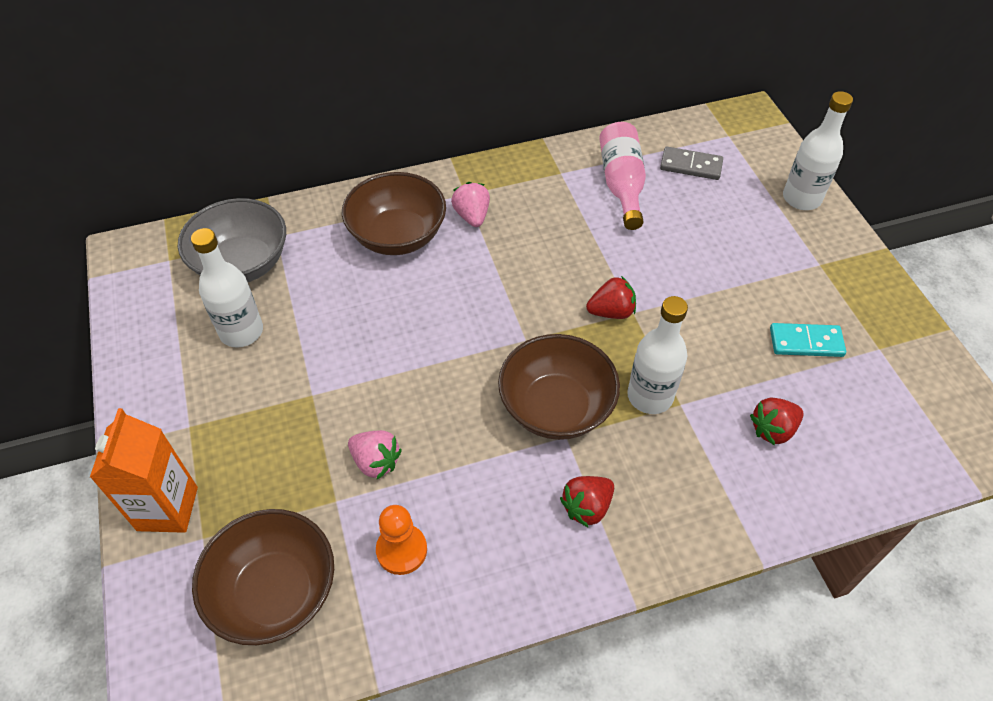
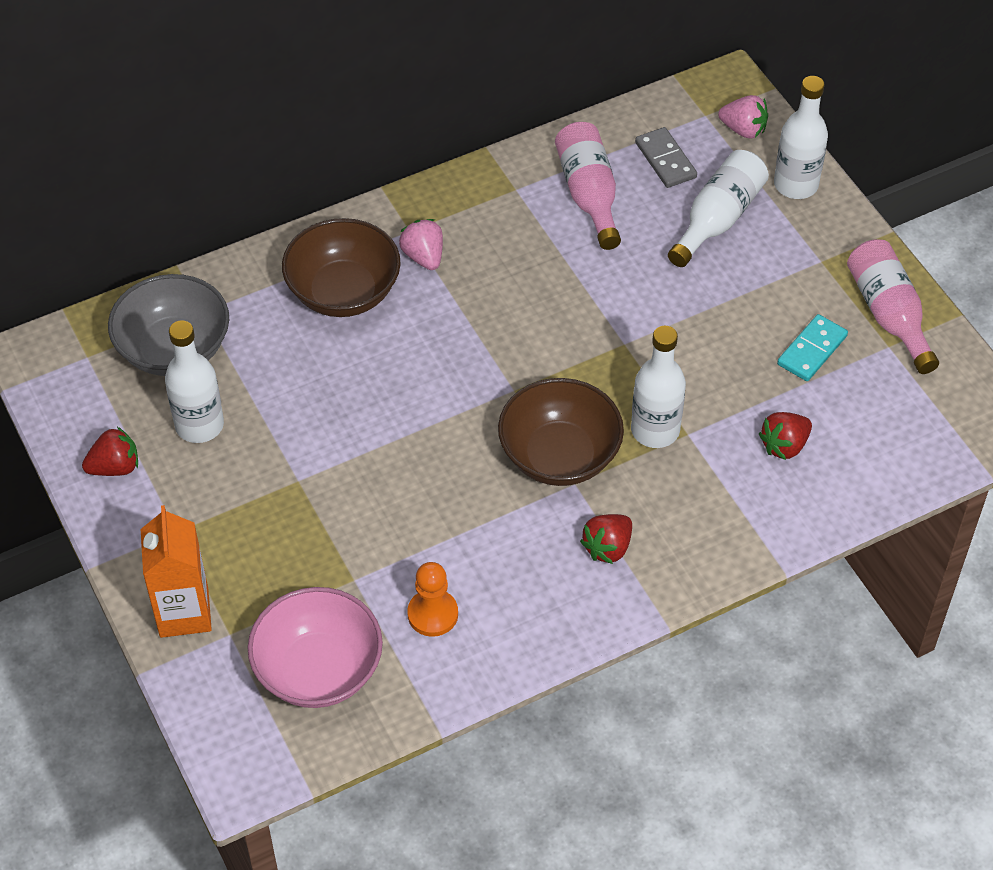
camera: 10 degrees left, 0 degrees up
(275, 592) = (318, 670): brown bowl -> pink bowl
(376, 462) = (384, 537): pink strawberry -> pink strawberry (743, 130)
(611, 312) = (601, 346): red strawberry -> red strawberry (115, 467)
(691, 165) = (665, 160): grey domino -> grey domino turned 60 degrees clockwise
(730, 217) = (718, 219): none -> white bottle
(806, 342) = (812, 350): turquoise domino -> turquoise domino turned 45 degrees counterclockwise
(880, 319) = (888, 314): none -> pink bottle

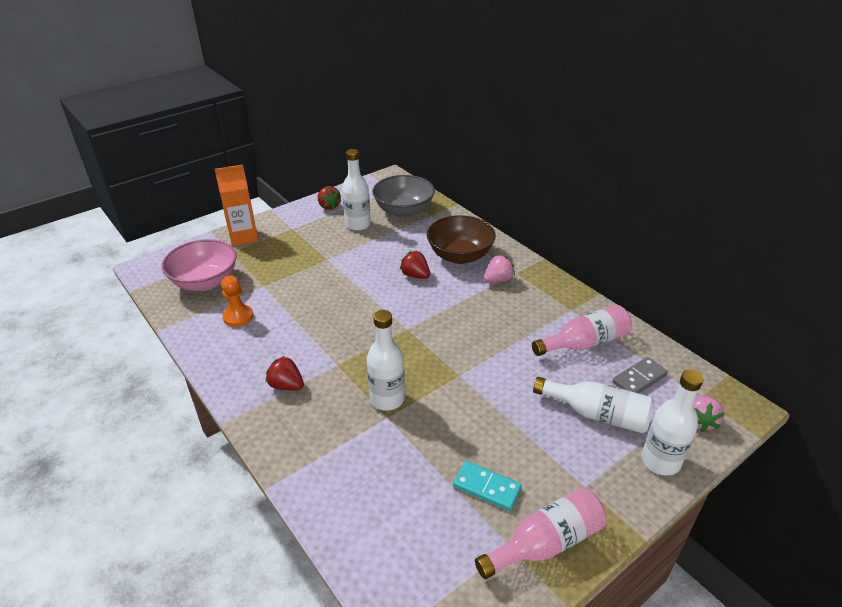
camera: 80 degrees right, 15 degrees down
(559, 456) = (358, 355): brown bowl -> none
(784, 446) = (386, 476): red strawberry -> red strawberry (415, 275)

